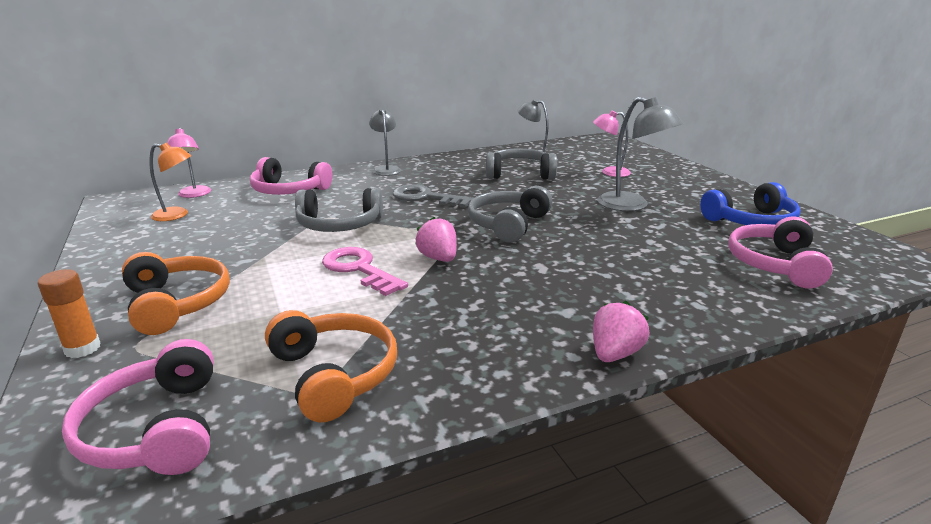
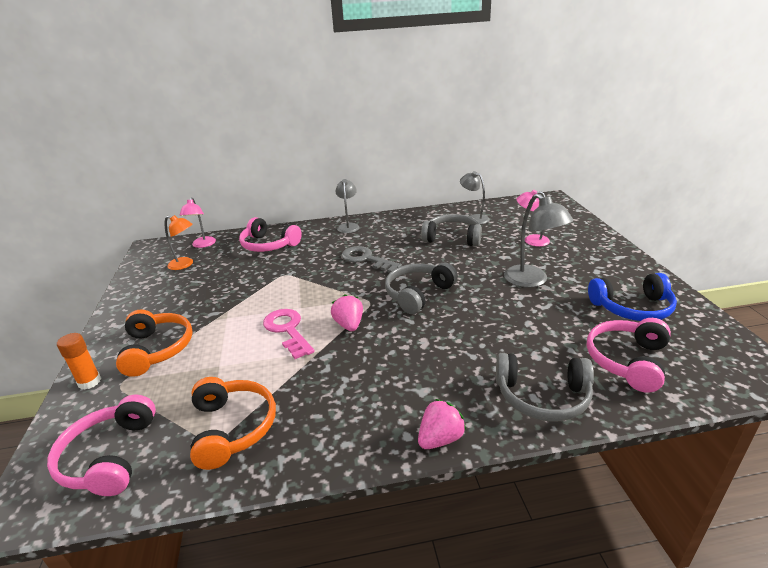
camera: 15 degrees right, 5 degrees up
(339, 225) = (291, 283): grey headphones -> grey headphones (542, 397)

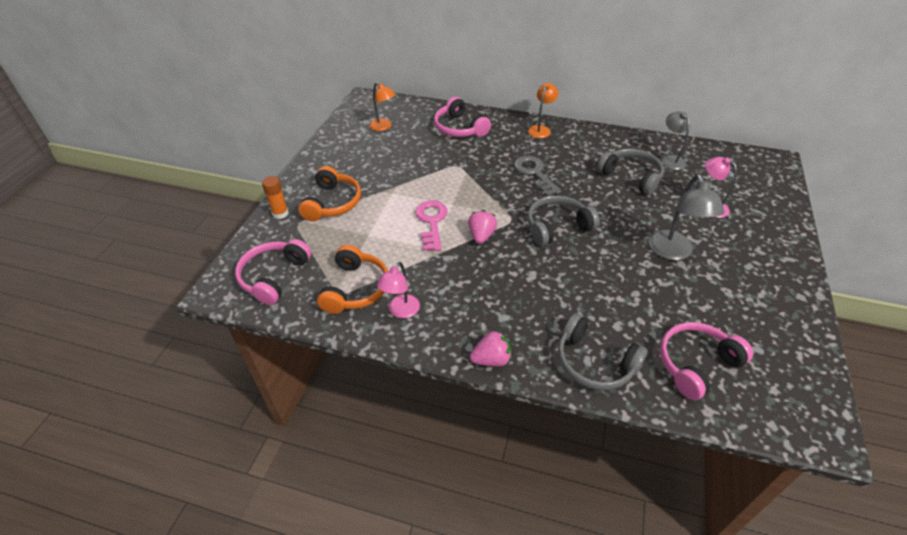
camera: 25 degrees right, 15 degrees up
(202, 245) = (406, 110): pink lamp -> pink lamp (401, 311)
(348, 226) = (541, 129): grey lamp -> orange lamp
(632, 308) = (749, 318): blue headphones -> none

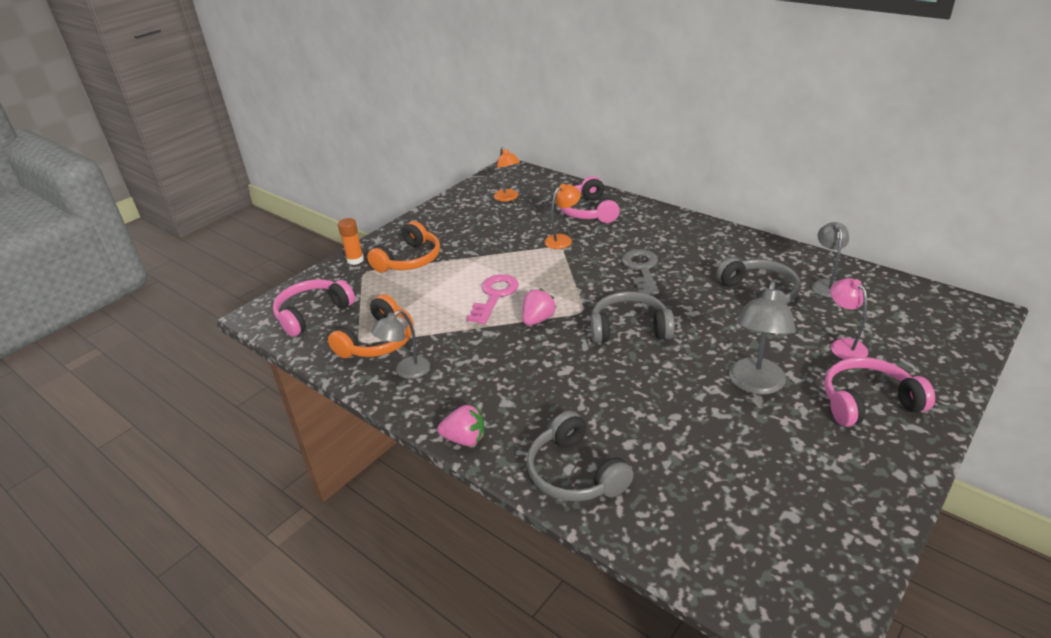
camera: 25 degrees right, 10 degrees down
(401, 311) = (406, 371): pink lamp -> grey lamp
(541, 129) = (682, 226): orange lamp -> orange lamp (562, 239)
(696, 364) = (697, 508): pink headphones -> pink headphones (868, 402)

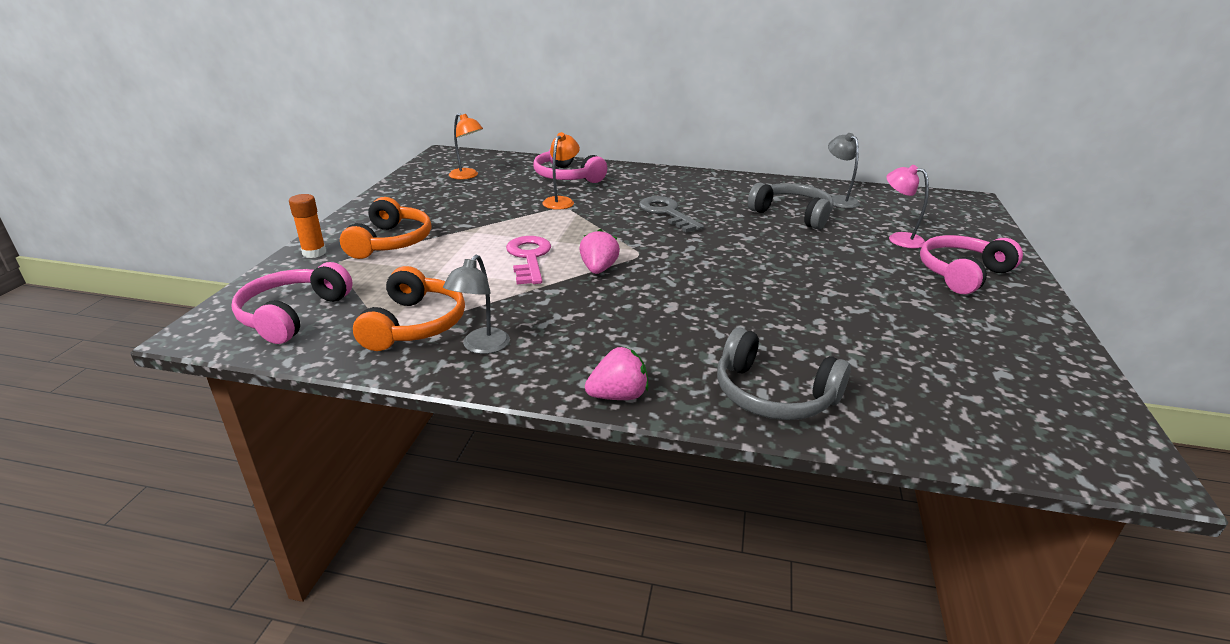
camera: 30 degrees left, 5 degrees down
(629, 328) = (702, 260): grey headphones -> none
(755, 384) = (861, 280): grey lamp -> none

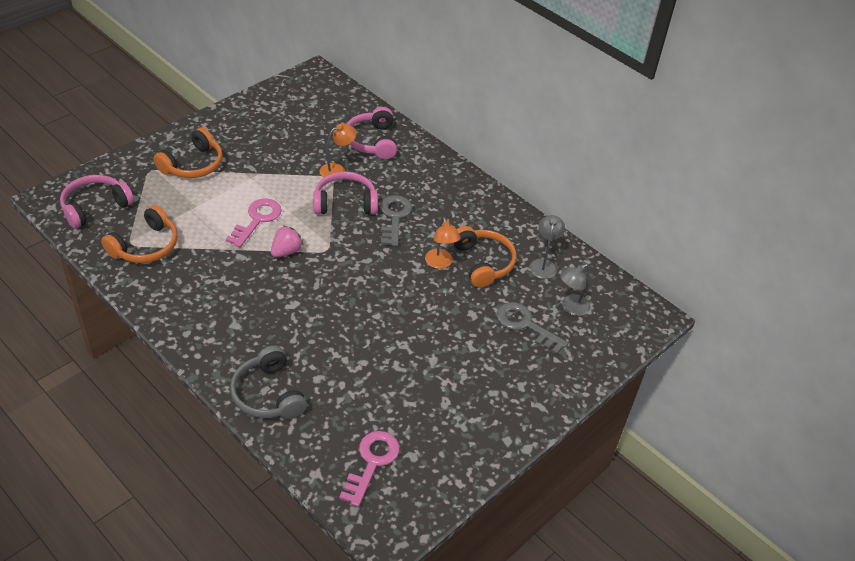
camera: 30 degrees right, 15 degrees up
(314, 253) = (144, 155): orange glue stick -> none
(467, 176) = (304, 110): orange lamp -> orange lamp (440, 263)
(481, 347) = (162, 281): grey lamp -> grey lamp (571, 308)
(618, 396) = (193, 351): pink strawberry -> none
(792, 214) = (483, 262): grey headphones -> orange headphones
(899, 238) = (525, 325): pink lamp -> grey key
(962, 274) = (516, 378): pink headphones -> pink headphones (345, 203)
(983, 400) = (372, 462): none -> pink key

